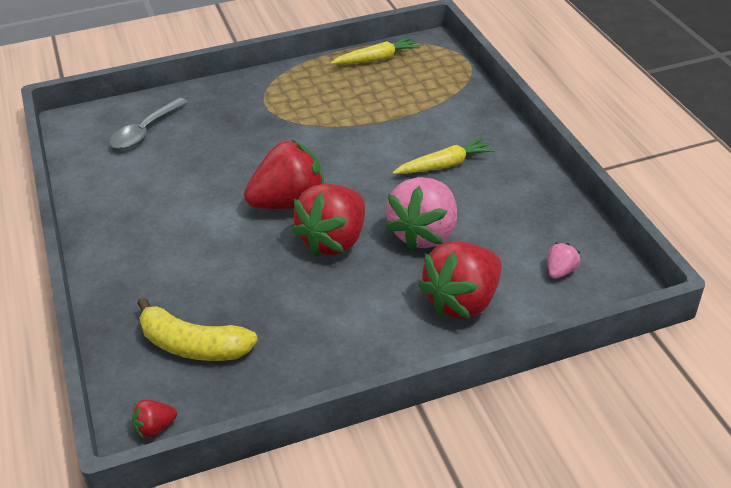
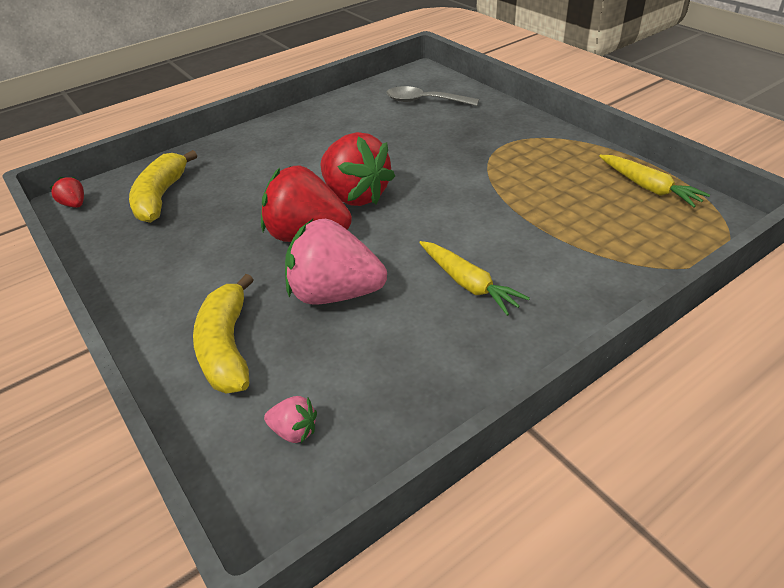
camera: 75 degrees right, 0 degrees up
(462, 301) = (227, 347): red strawberry -> yellow banana

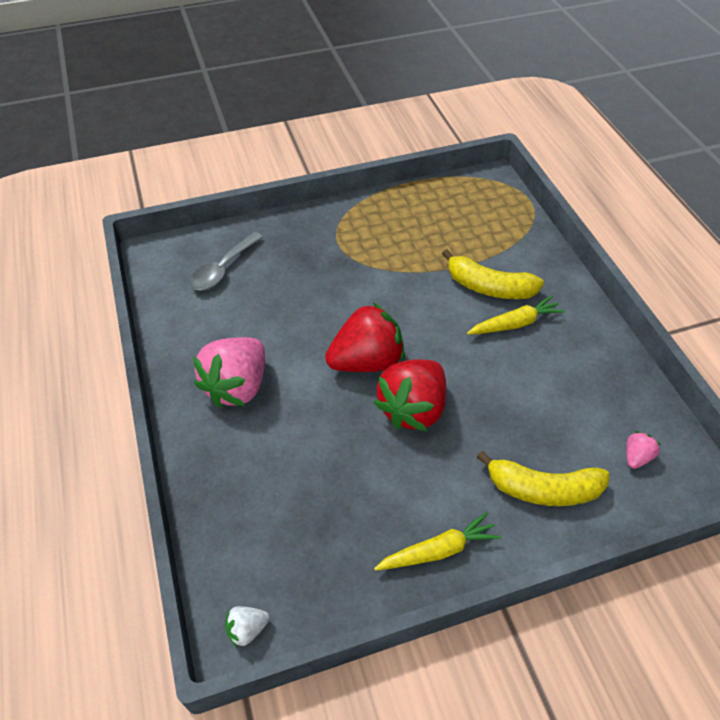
camera: 75 degrees left, 10 degrees up
(75, 204) = (247, 629): red strawberry -> white strawberry
(161, 197) = (280, 529): yellow banana -> yellow banana (488, 287)
(335, 294) = (500, 405): pink strawberry -> pink strawberry (237, 386)
(648, 187) = (442, 195): yellow carrot -> yellow carrot (438, 550)

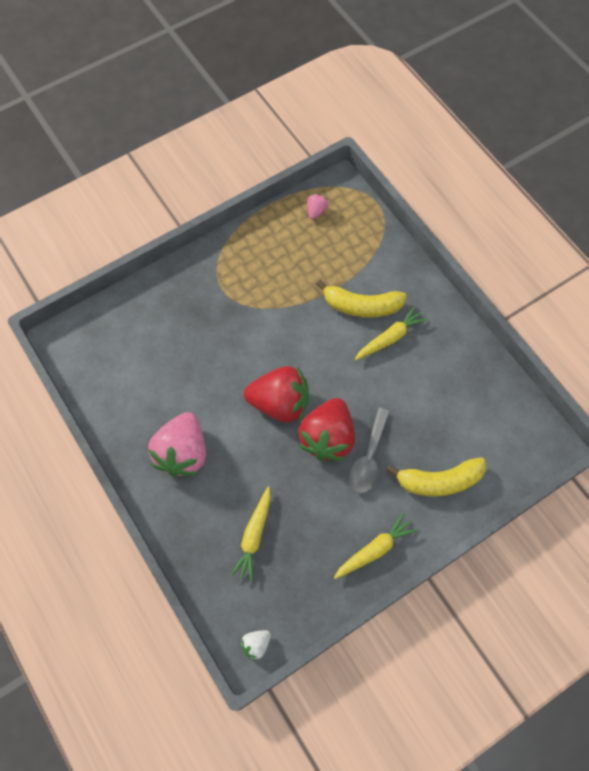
camera: 15 degrees left, 15 degrees up
(223, 269) = (130, 341): grey spoon -> grey spoon (369, 458)
(289, 495) = (254, 536): none -> yellow carrot
(366, 361) = (280, 403): red strawberry -> red strawberry turned 45 degrees clockwise
(636, 457) = (502, 436): pink strawberry -> pink strawberry (316, 211)

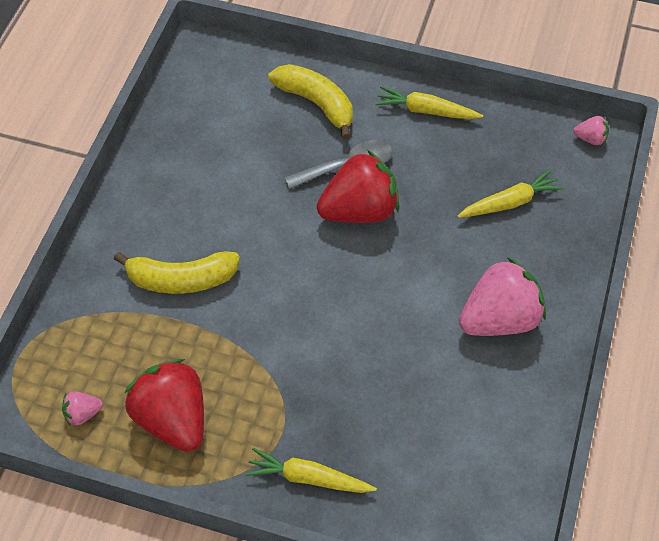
camera: 130 degrees left, 10 degrees down
(256, 644) = (590, 139): white strawberry -> pink strawberry
(280, 403) = (364, 274): red strawberry -> red strawberry (172, 419)
(361, 306) = (181, 279): yellow banana -> yellow banana turned 120 degrees clockwise
(390, 338) = (198, 230): yellow carrot -> yellow carrot (308, 478)

